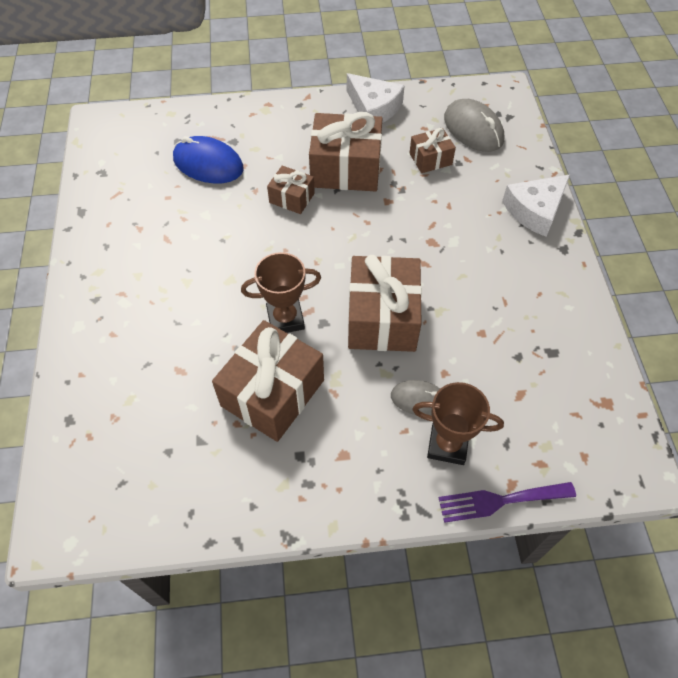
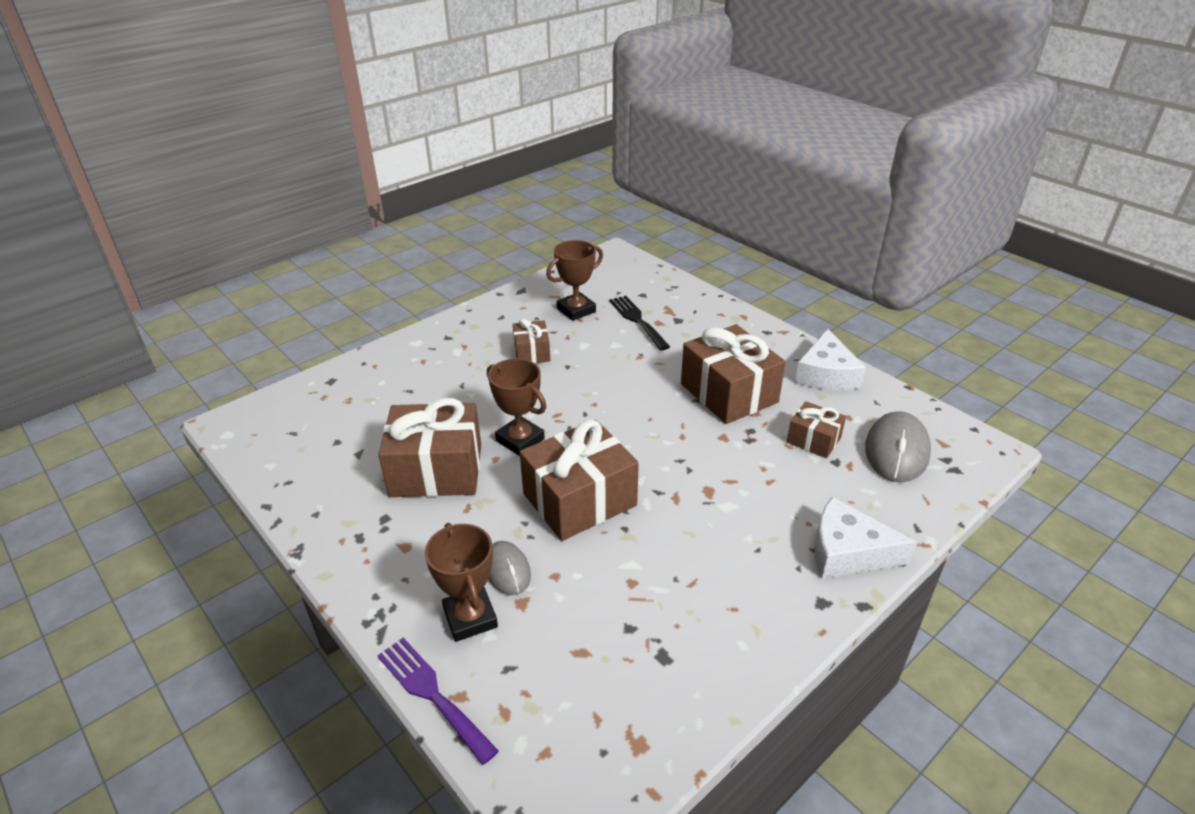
camera: 55 degrees right, 20 degrees down
(152, 192) = (576, 310): none -> brown trophy
(208, 164) = (637, 320): blue mouse -> black fork
(292, 198) = (655, 379): brown gift -> brown gift (532, 352)

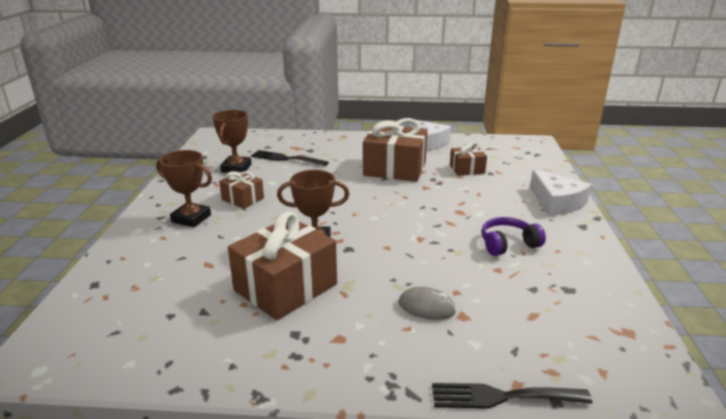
camera: 45 degrees left, 10 degrees down
(432, 694) = (501, 397): purple fork -> black fork
(470, 618) = (450, 343): brown trophy -> brown trophy (191, 218)
(579, 499) = (404, 251): brown gift -> none
(691, 563) = (508, 244): none -> purple headphones
(848, 552) = (556, 202): white cheese -> white cheese turned 90 degrees counterclockwise
(896, 451) = (506, 158): grey mouse -> none

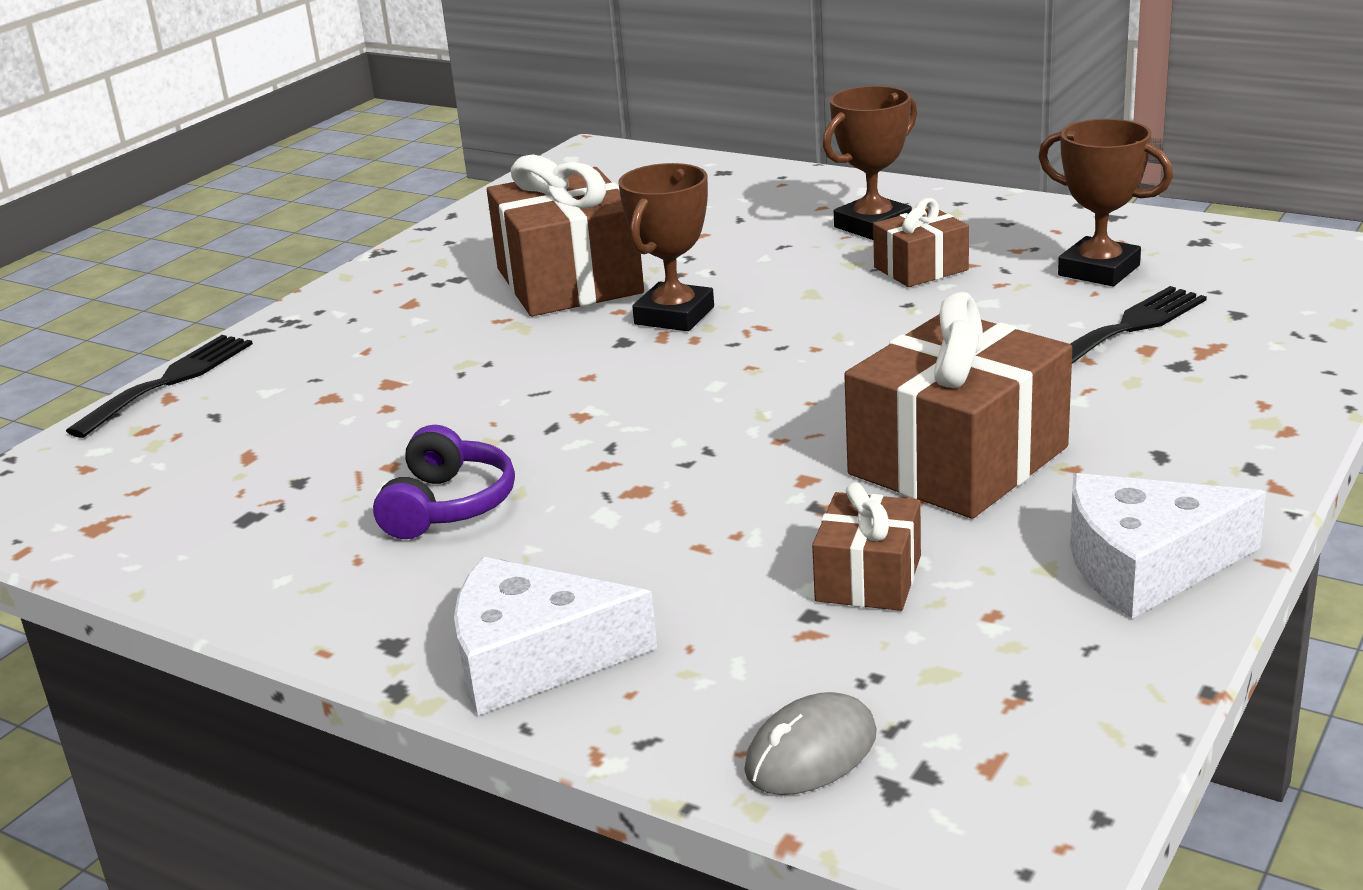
camera: 120 degrees right, 0 degrees up
(426, 307) = (386, 373): grey mouse -> grey mouse (811, 752)

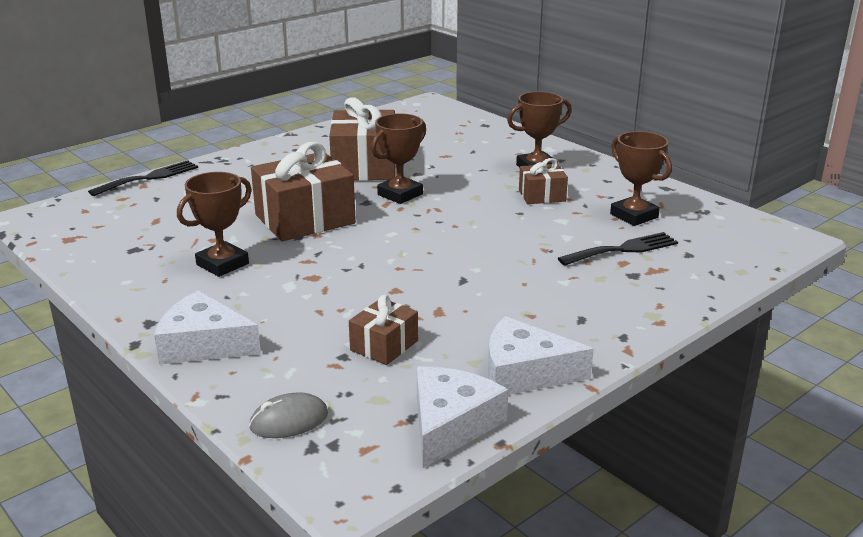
camera: 15 degrees right, 0 degrees up
(447, 505) = (222, 264): purple headphones -> brown trophy
(958, 461) = (476, 298): brown gift -> brown gift (305, 219)
(1099, 684) = (450, 424): none -> white cheese

